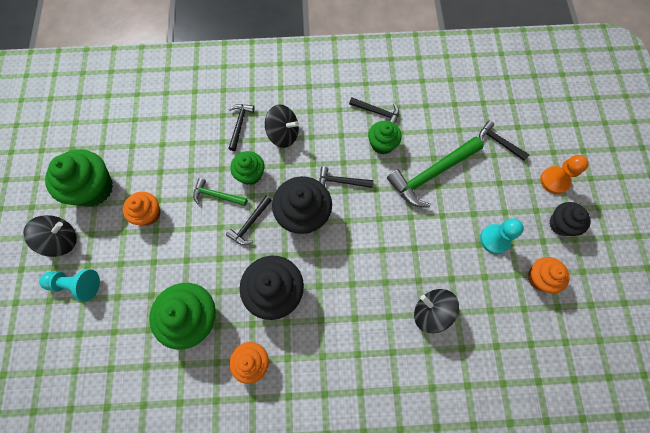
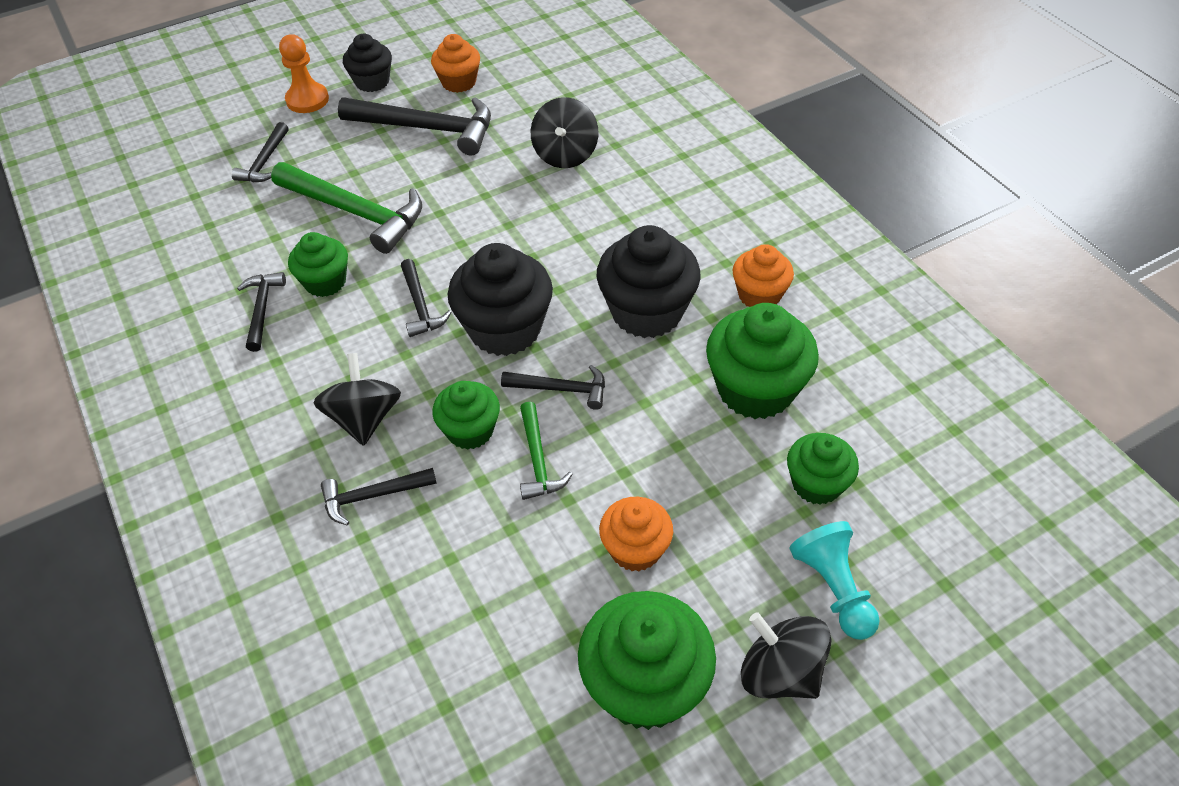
camera: 115 degrees left, 20 degrees down
(125, 312) = (816, 484): none -> green cupcake
(495, 239) = (427, 128): turquoise pawn -> black hammer

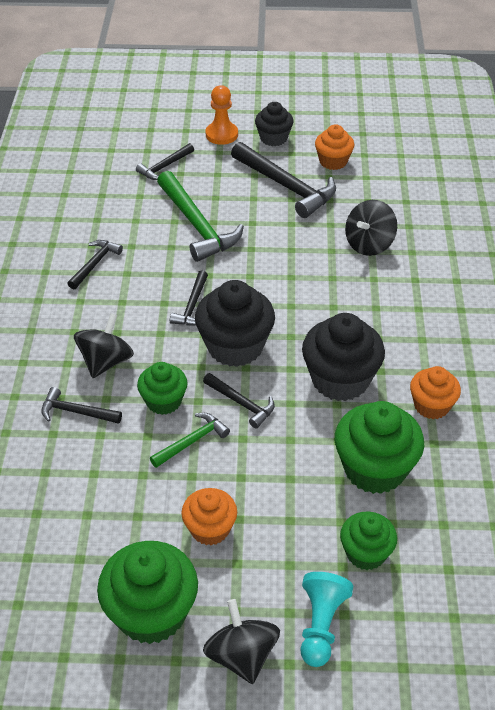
camera: 30 degrees right, 5 degrees down
(325, 282) = (145, 263): green cupcake -> none
(538, 460) = (192, 441): green hammer -> green hammer turned 150 degrees counterclockwise

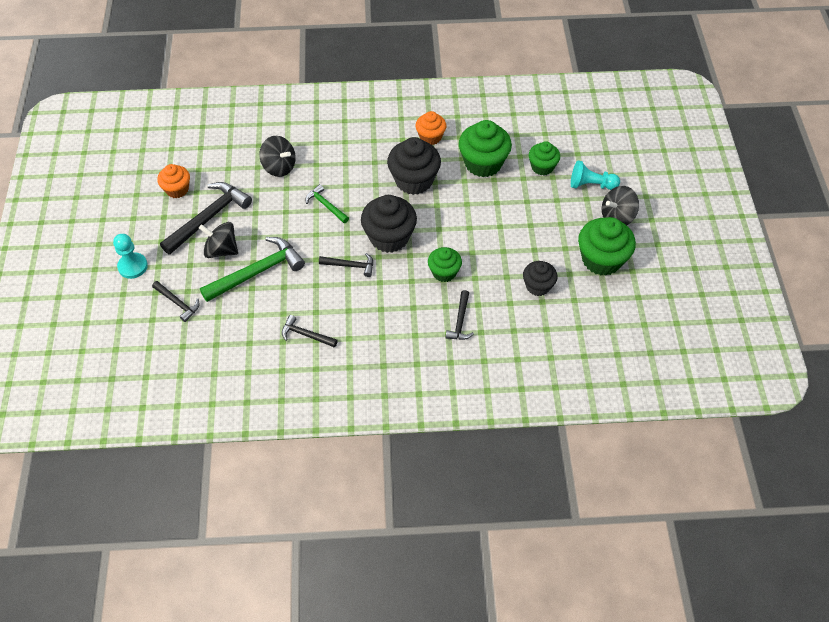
camera: 95 degrees left, 10 degrees up
(106, 362) = (411, 311): black spinning top -> black spinning top (221, 250)
(192, 441) = (476, 253): green hammer -> green hammer (326, 205)
(210, 529) = (540, 238): orange cupcake -> none
(221, 134) = (133, 266): orange pawn -> turquoise pawn
(241, 403) = (440, 230): black hammer -> none
(273, 138) = (141, 229): black cupcake -> black cupcake (538, 286)

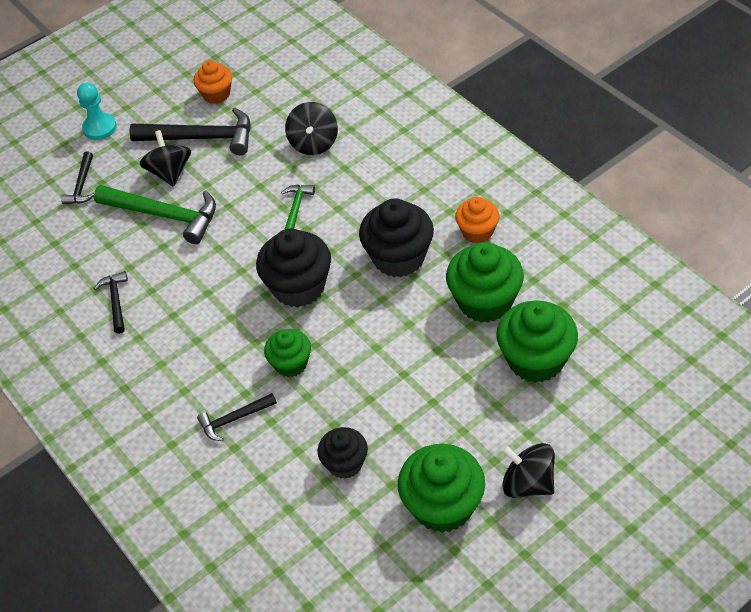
camera: 60 degrees right, 5 degrees down
(350, 265) = (233, 279): black hammer -> none
(542, 167) = (535, 360): green cupcake -> green cupcake, size x1.66
(591, 185) = (555, 425): turquoise pawn -> none

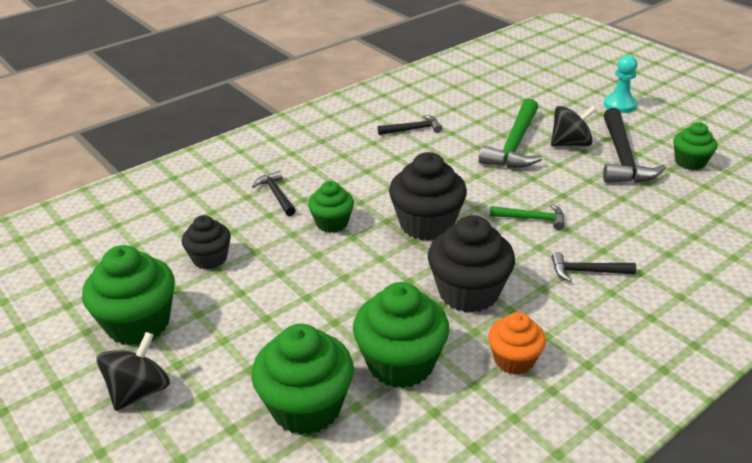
camera: 85 degrees right, 15 degrees down
(82, 185) = (545, 103): black hammer -> black hammer (587, 272)
(216, 94) = (690, 162): orange cupcake -> green cupcake
(314, 143) = (635, 227): black spinning top -> none

